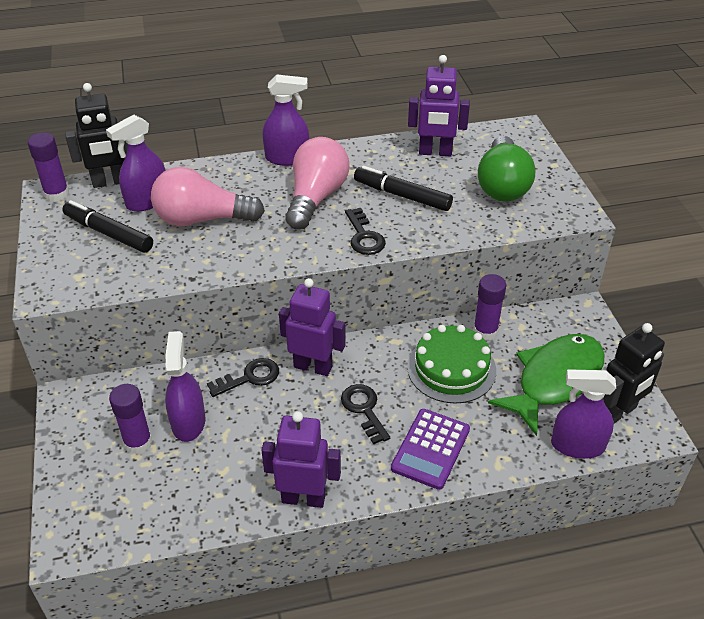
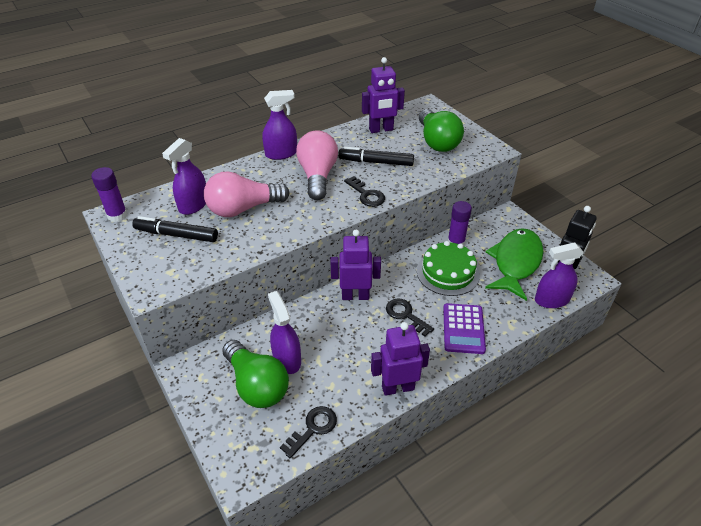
camera: 20 degrees left, 0 degrees up
(110, 182) = (156, 198): black robot -> none
(138, 442) = (256, 385): purple glue stick -> green light bulb
(250, 377) = (315, 315): black key -> black key (313, 428)

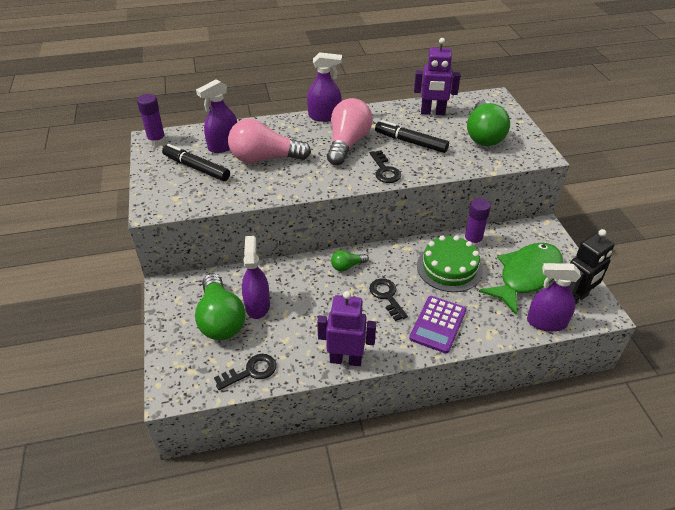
camera: 20 degrees right, 0 degrees up
(355, 296) = (347, 266): purple robot -> green light bulb

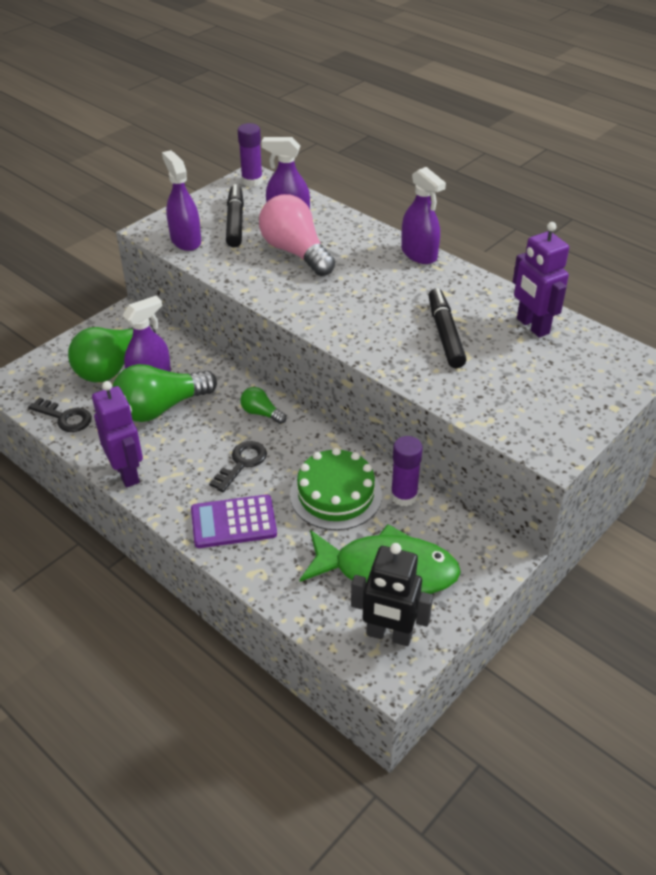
camera: 55 degrees right, 0 degrees up
(347, 143) = (386, 291): pink light bulb -> none
(385, 170) = (365, 338): black key -> none
(484, 135) = (535, 386): green light bulb -> green light bulb (161, 408)
(546, 322) = (319, 619): purple spray bottle -> purple spray bottle (185, 240)

